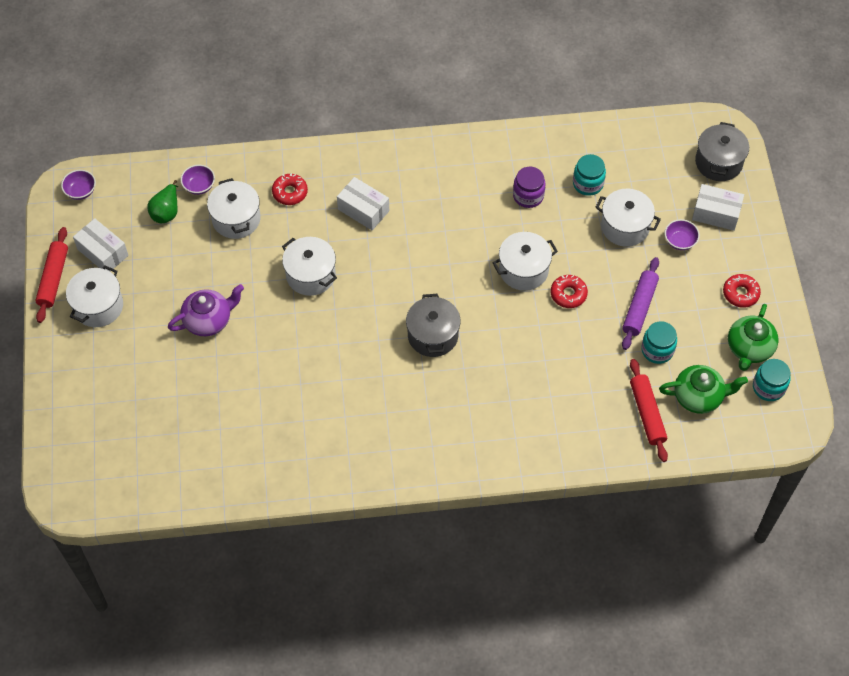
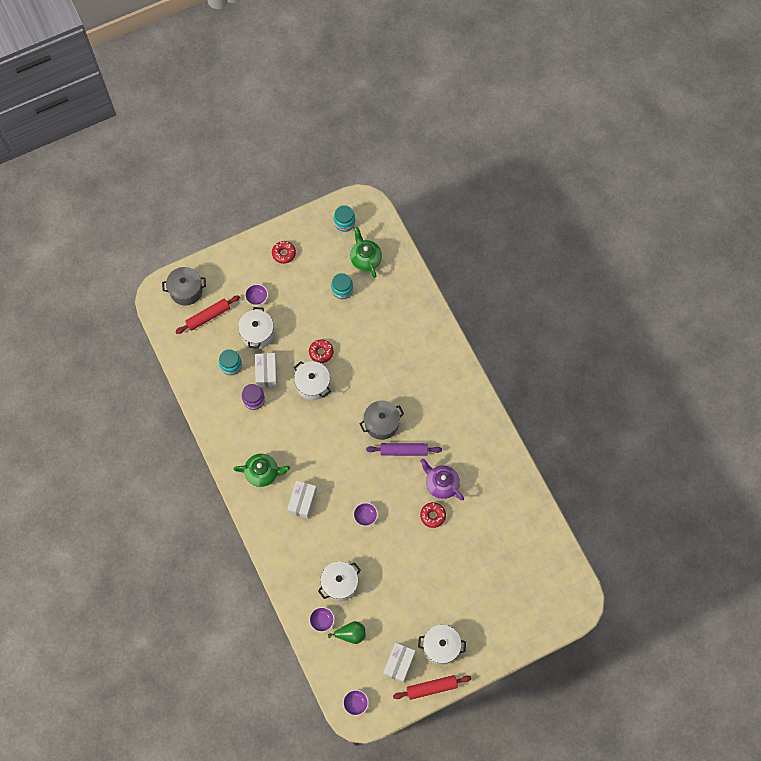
camera: 110 degrees left, 10 degrees up
(208, 320) = (423, 568): purple teapot -> purple teapot (441, 484)
(290, 192) = (305, 556): red donut -> red donut (432, 515)
(310, 275) = (365, 516): white pot -> purple bowl
(639, 307) = (315, 308): purple rolling pin -> purple rolling pin (404, 451)
(647, 413) = (388, 284): red rolling pin -> red rolling pin (208, 316)
(716, 213) = (228, 282): white box -> white box (266, 372)
(749, 348) = (321, 239): green teapot -> green teapot (263, 473)

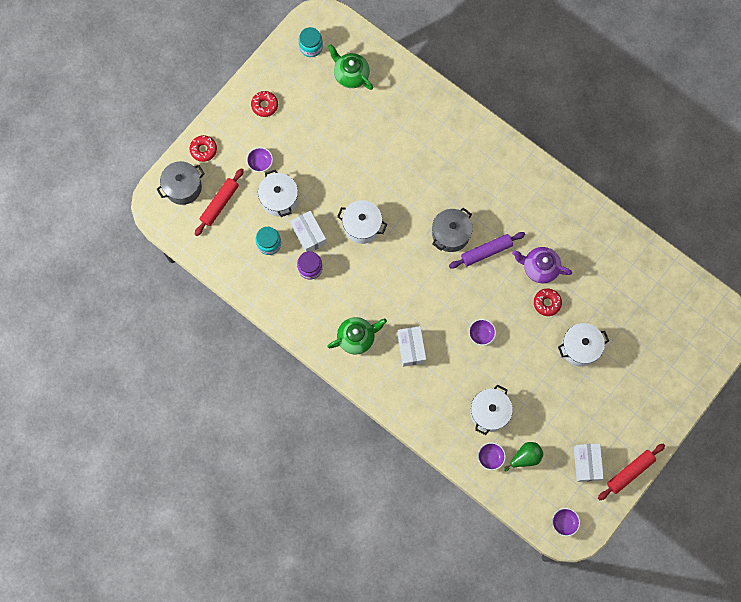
camera: 25 degrees left, 5 degrees up
(321, 352) = (354, 189): red donut -> red donut (203, 150)
(342, 290) = (343, 117): turquoise jar -> none
(441, 646) = (619, 428): white pot -> white pot (580, 348)

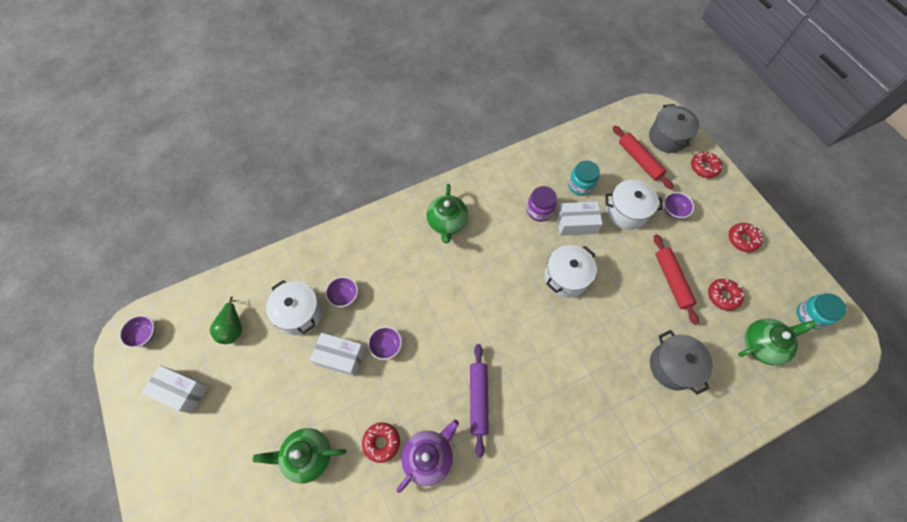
camera: 115 degrees right, 10 degrees down
(323, 109) = (723, 296): none -> red donut
(411, 348) = (410, 267): white box -> white box (340, 357)
(450, 234) = (517, 368): grey pot -> grey pot (672, 366)
(490, 457) = (256, 293): purple bowl -> purple bowl (344, 295)
(580, 348) = (308, 455): white pot -> green teapot
(630, 472) = (138, 437): red rolling pin -> red rolling pin (672, 280)

